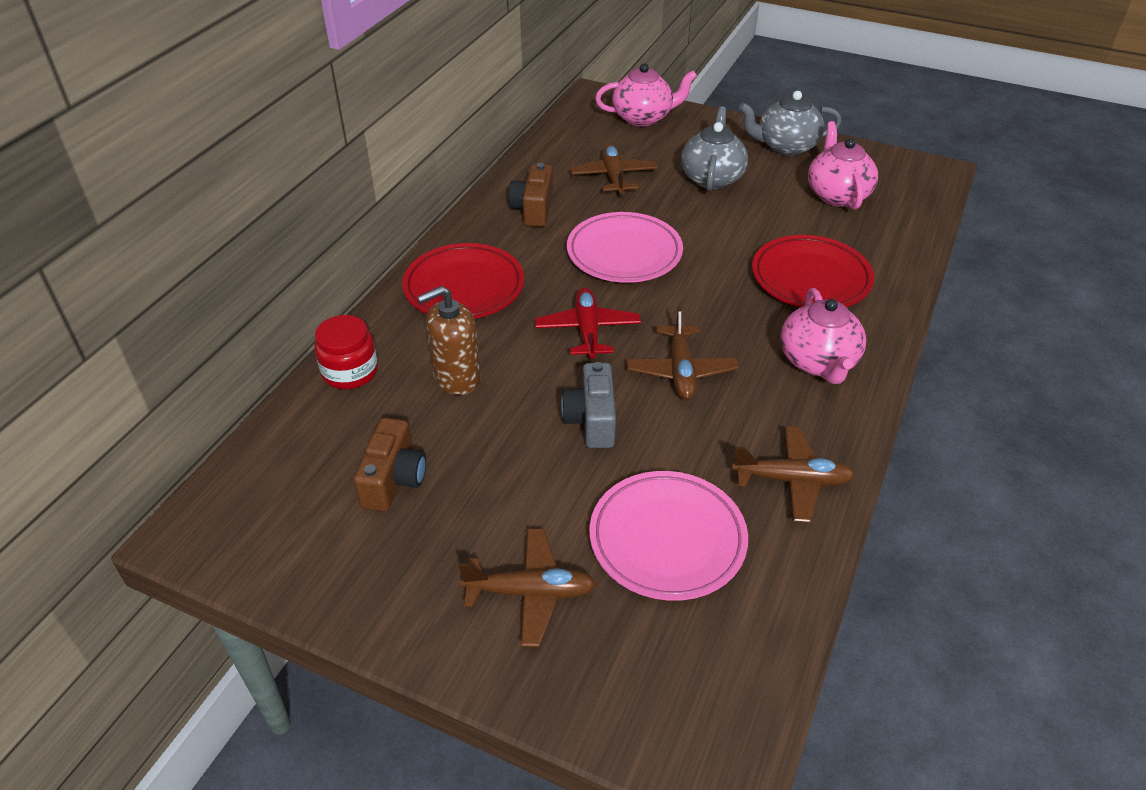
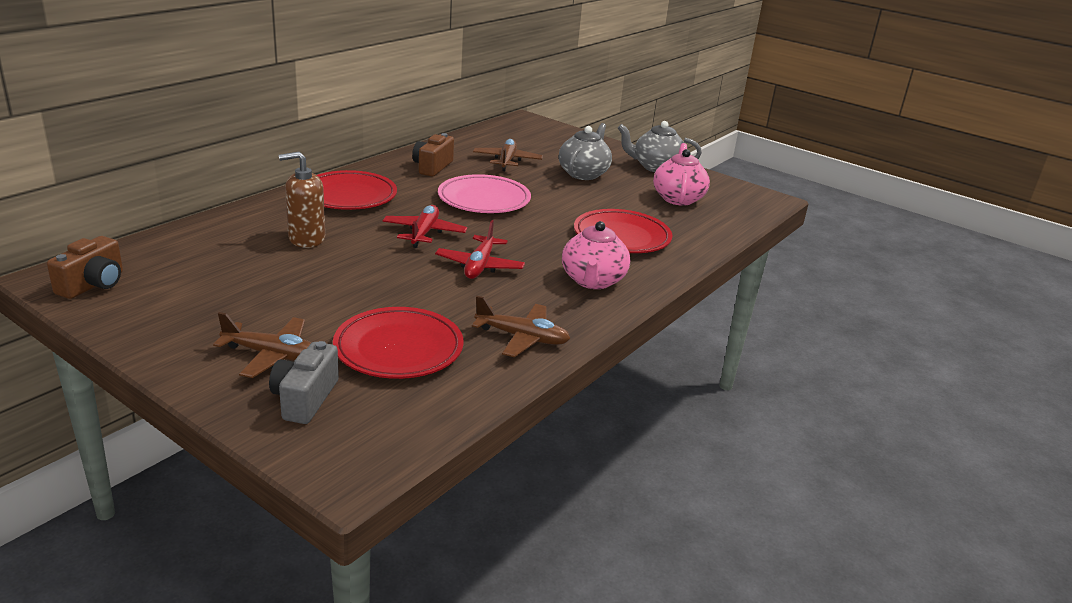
camera: 10 degrees right, 15 degrees down
(350, 372) = (231, 222): red jar -> none
(394, 480) = (219, 280): brown camera -> brown camera (93, 284)
(591, 420) = (390, 278): grey camera -> grey camera (305, 399)
(643, 118) = (554, 136): pink teapot -> none
(667, 539) = (398, 349): pink plate -> red plate
(681, 371) = (480, 266): brown plane -> red plane

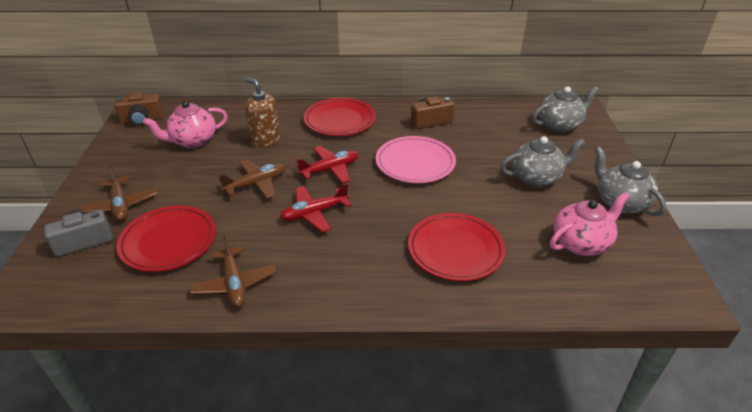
camera: 55 degrees right, 10 degrees up
(507, 161) = (493, 139): brown plane -> brown plane (256, 184)
(533, 135) = (559, 125): none -> grey teapot
(592, 281) = (360, 273): pink teapot -> pink teapot (193, 141)

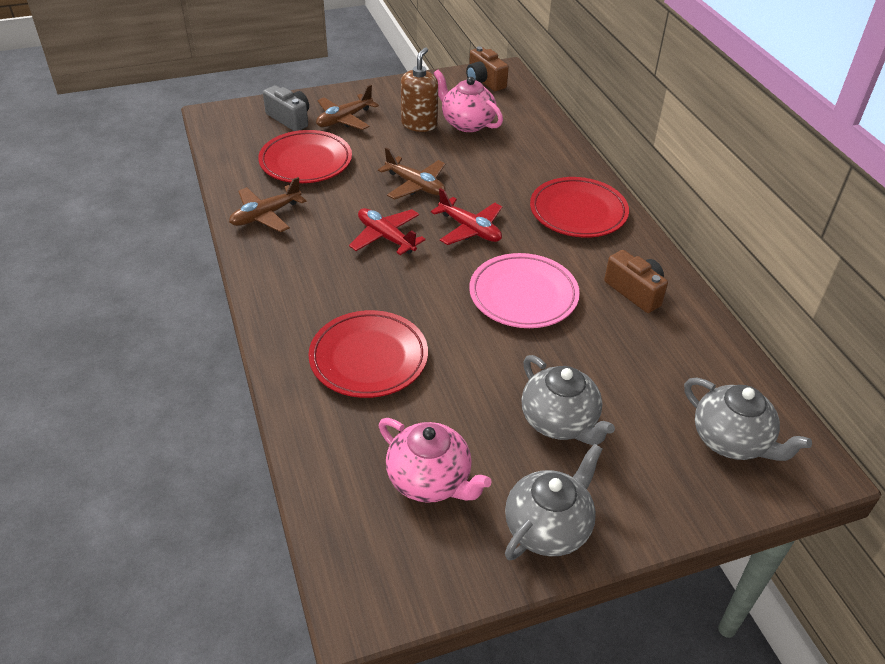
camera: 70 degrees right, 5 degrees up
(265, 140) = (499, 168): brown soap dispenser -> brown soap dispenser (419, 124)

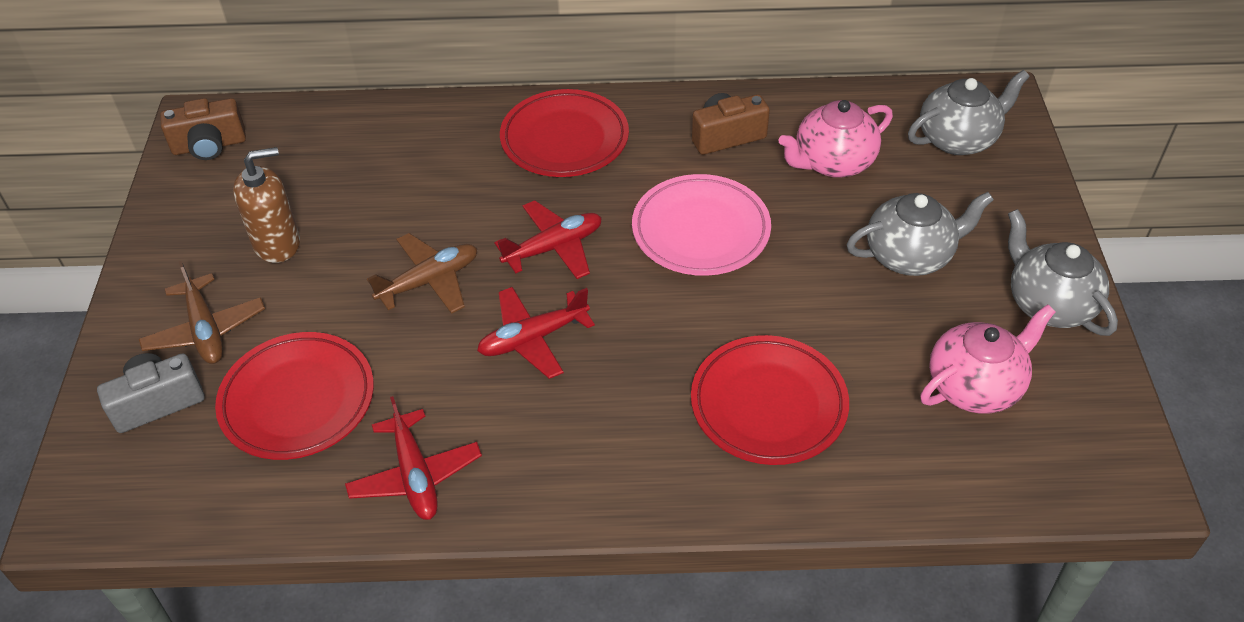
camera: 70 degrees left, 5 degrees up
(265, 215) = (415, 475): brown plane -> red plane
(419, 124) = (277, 243): brown soap dispenser -> brown soap dispenser turned 120 degrees clockwise
(467, 123) = (307, 191): pink teapot -> pink teapot (832, 162)

